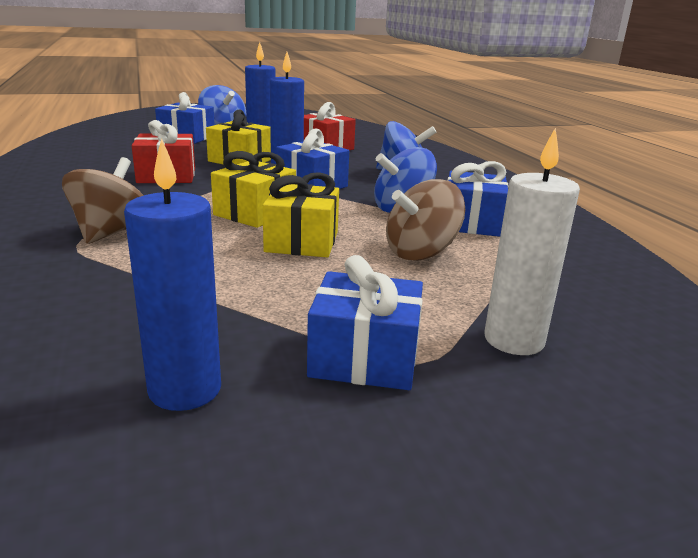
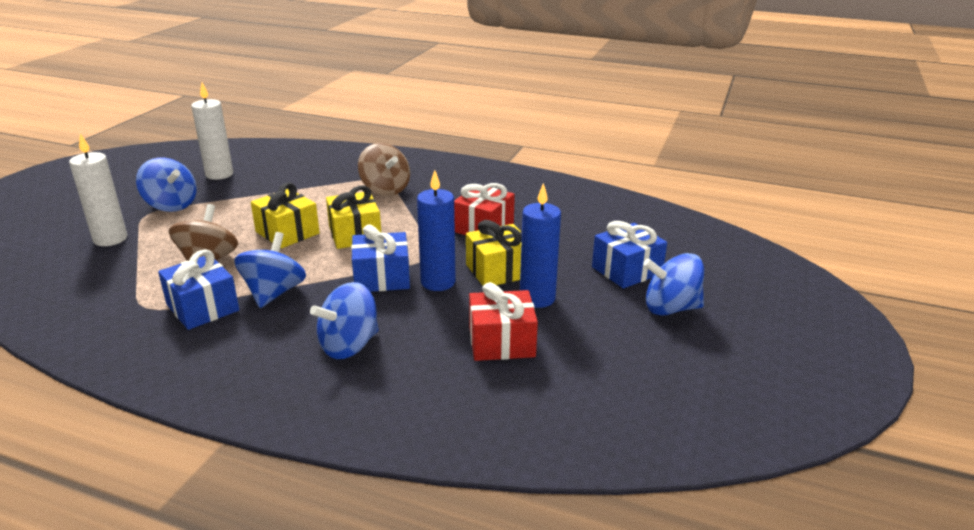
camera: 130 degrees right, 5 degrees up
(185, 389) = (219, 174): blue candle -> white candle
(364, 358) = (171, 205): blue gift -> blue spinning top

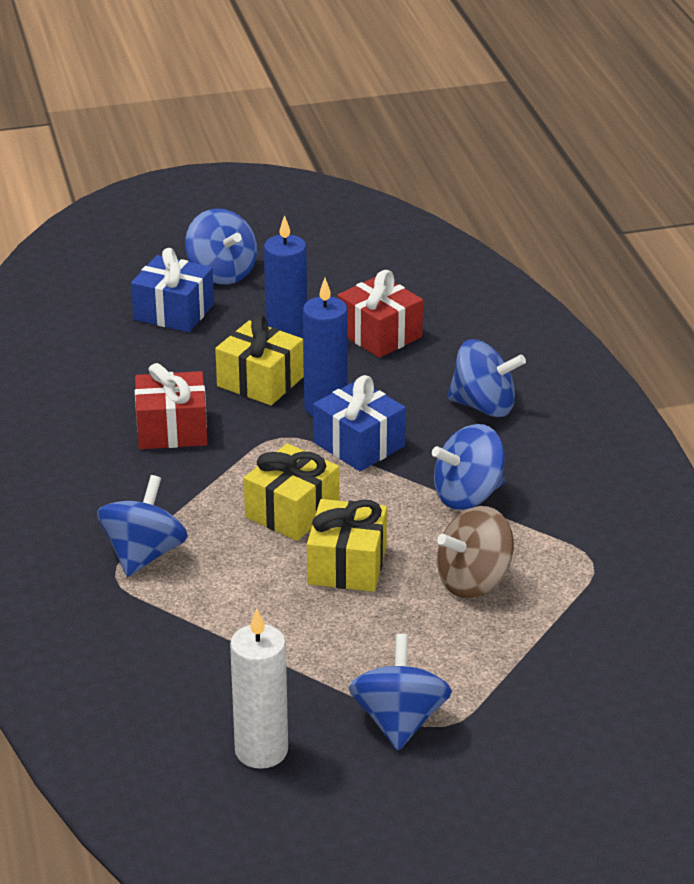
camera: 125 degrees left, 5 degrees up
(110, 239) = (531, 702): white candle -> none
(202, 307) = (545, 523): blue gift -> none
(385, 189) = (144, 554): brown spinning top -> blue spinning top

